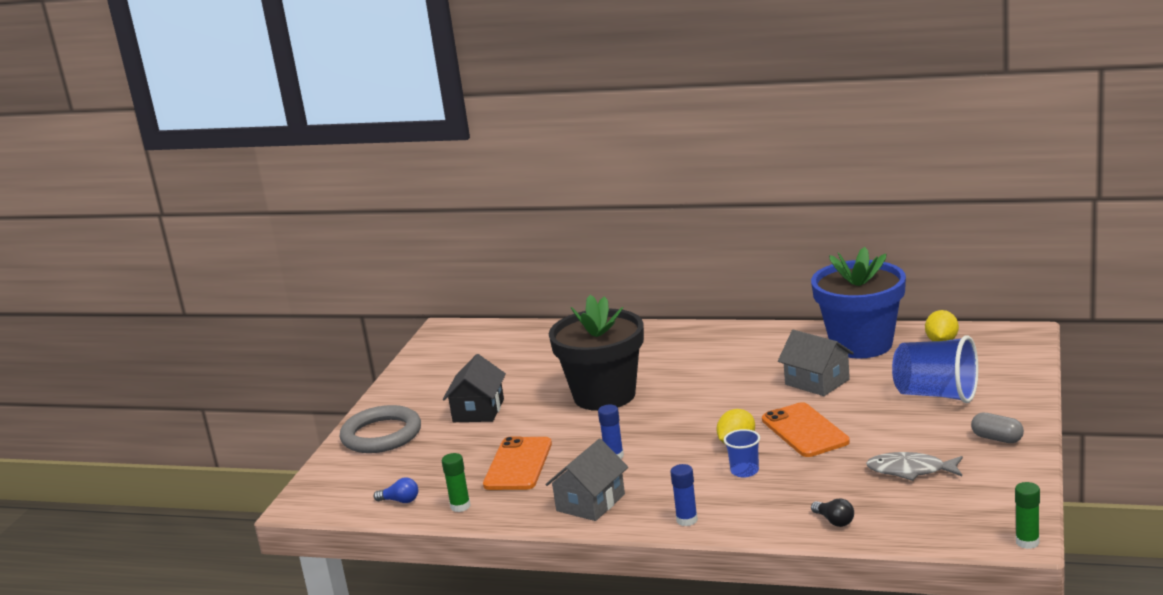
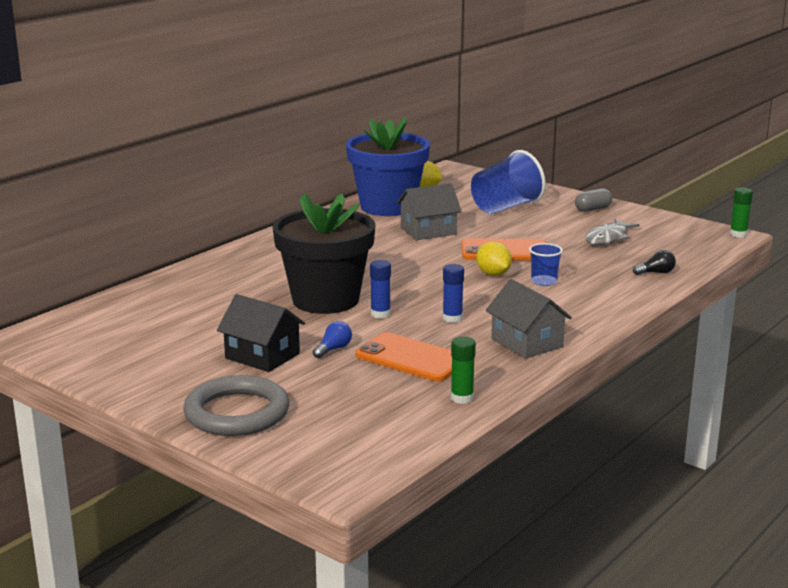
camera: 70 degrees left, 0 degrees up
(400, 501) = (410, 426): blue light bulb -> blue light bulb (333, 349)
(687, 520) = (600, 315): blue glue stick -> blue glue stick (380, 314)

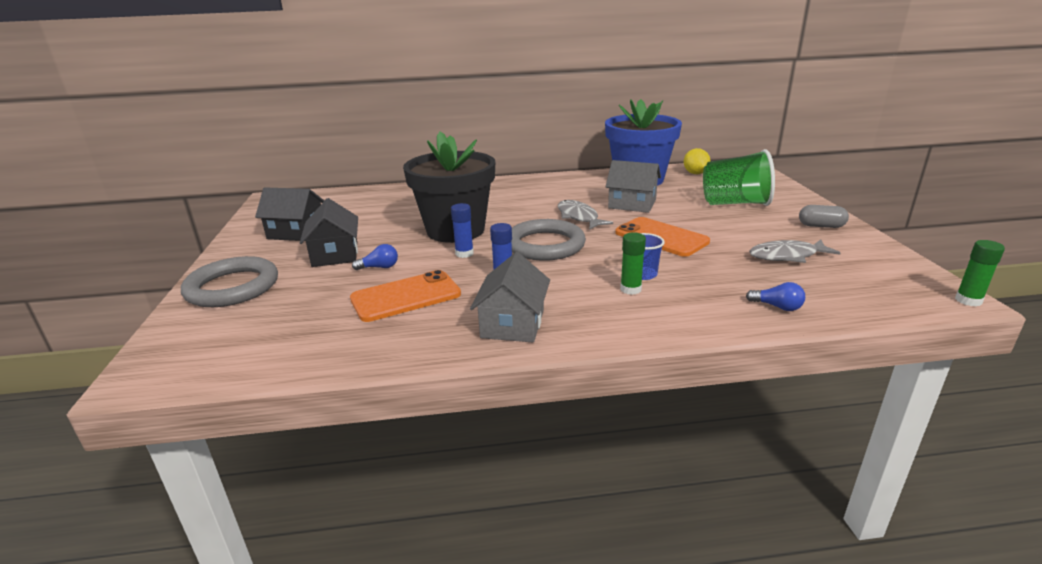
camera: 45 degrees right, 5 degrees up
(163, 355) = (296, 232): none -> black house
(408, 255) = (579, 217): none -> grey fish
(411, 358) = (406, 297): orange phone -> orange phone turned 75 degrees clockwise
(430, 285) = (545, 245): none -> grey ring
(462, 398) = (360, 349): green glue stick -> green glue stick (630, 289)
(493, 274) = (612, 253): yellow lemon -> none
(505, 207) = (735, 203): blue cup -> green cup
(656, 273) = (777, 307): black light bulb -> blue light bulb

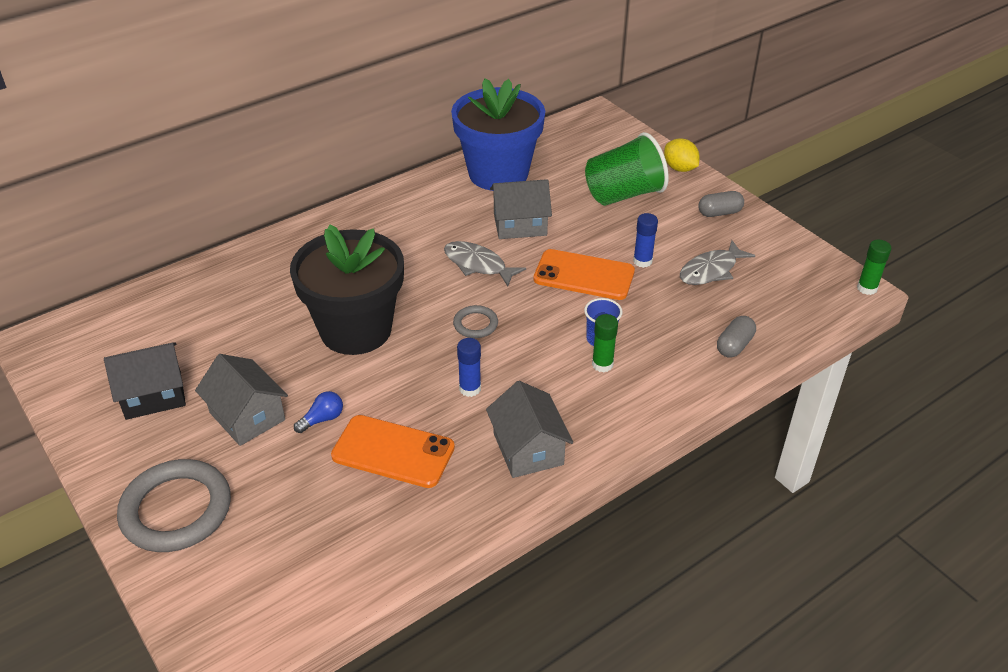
camera: 30 degrees left, 15 degrees up
(335, 254) = (247, 416): black house -> grey house
(406, 297) = (393, 452): orange phone -> orange phone turned 75 degrees clockwise
(464, 253) = (399, 366): blue glue stick -> blue glue stick (642, 261)
(545, 245) = (475, 324): grey ring -> grey ring, size x0.49
(695, 173) = (553, 145): yellow lemon -> yellow lemon (679, 168)
(777, 307) = (734, 345): blue light bulb -> grey capsule

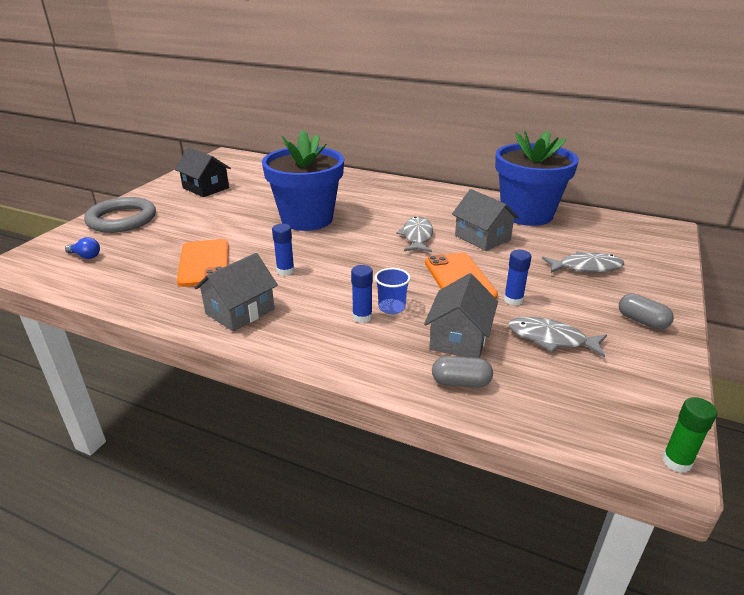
camera: 60 degrees right, 10 degrees down
(247, 416) = (206, 213): grey house -> grey house (459, 338)
(322, 419) = (218, 233): blue light bulb -> blue light bulb (85, 256)
(356, 330) = (307, 219): black flower pot -> blue flower pot
(475, 324) = (353, 253): grey ring -> none
(602, 364) = (362, 317): green glue stick -> blue glue stick
(623, 194) = (586, 267): green cup -> grey fish
(679, 168) = (668, 283): yellow lemon -> none

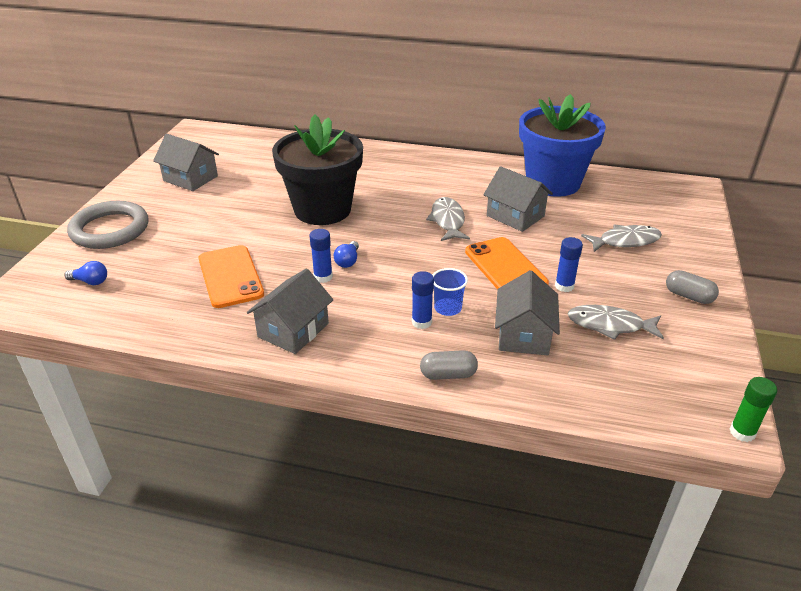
camera: 10 degrees left, 5 degrees up
(206, 188) = (190, 178): black house -> grey house
(307, 219) = (322, 209): blue flower pot -> black flower pot
(313, 260) = (348, 261): none -> blue light bulb
(461, 382) = (538, 381): grey capsule -> grey capsule (448, 374)

